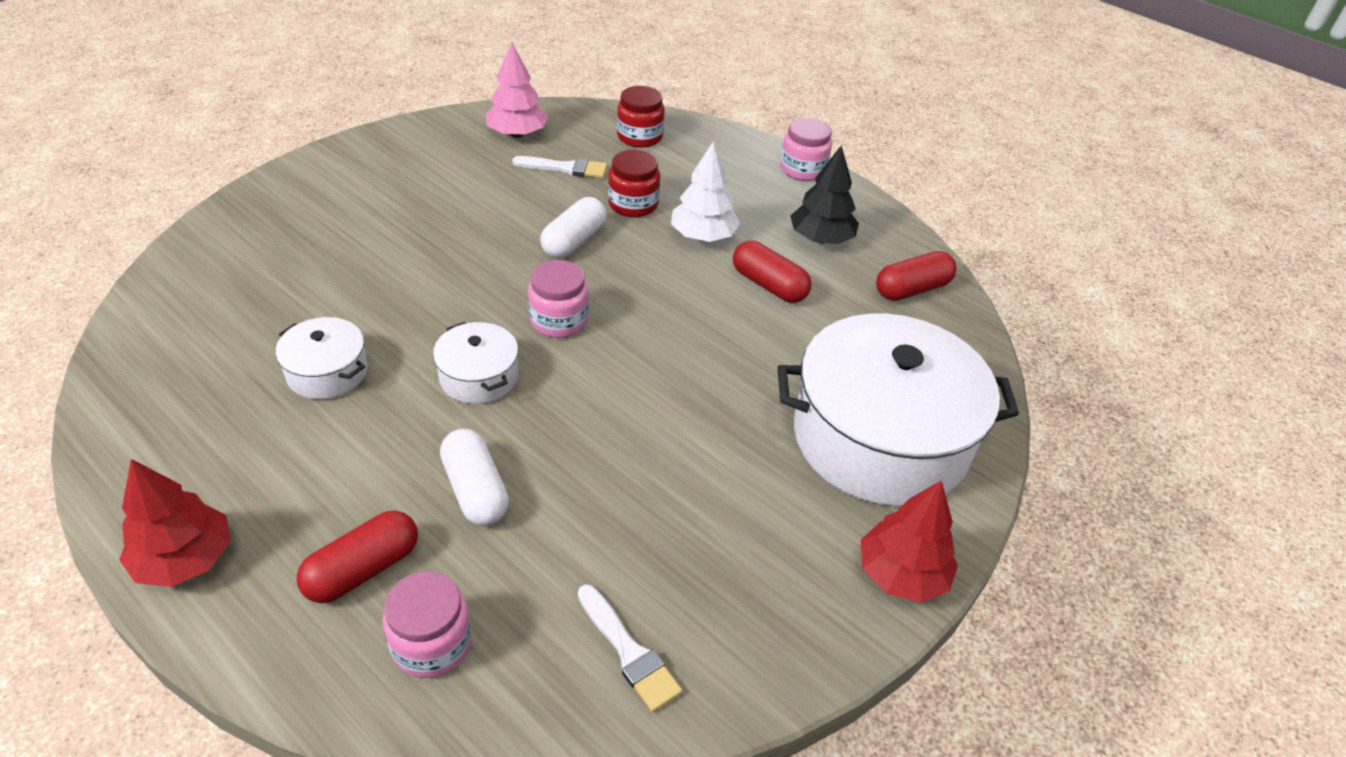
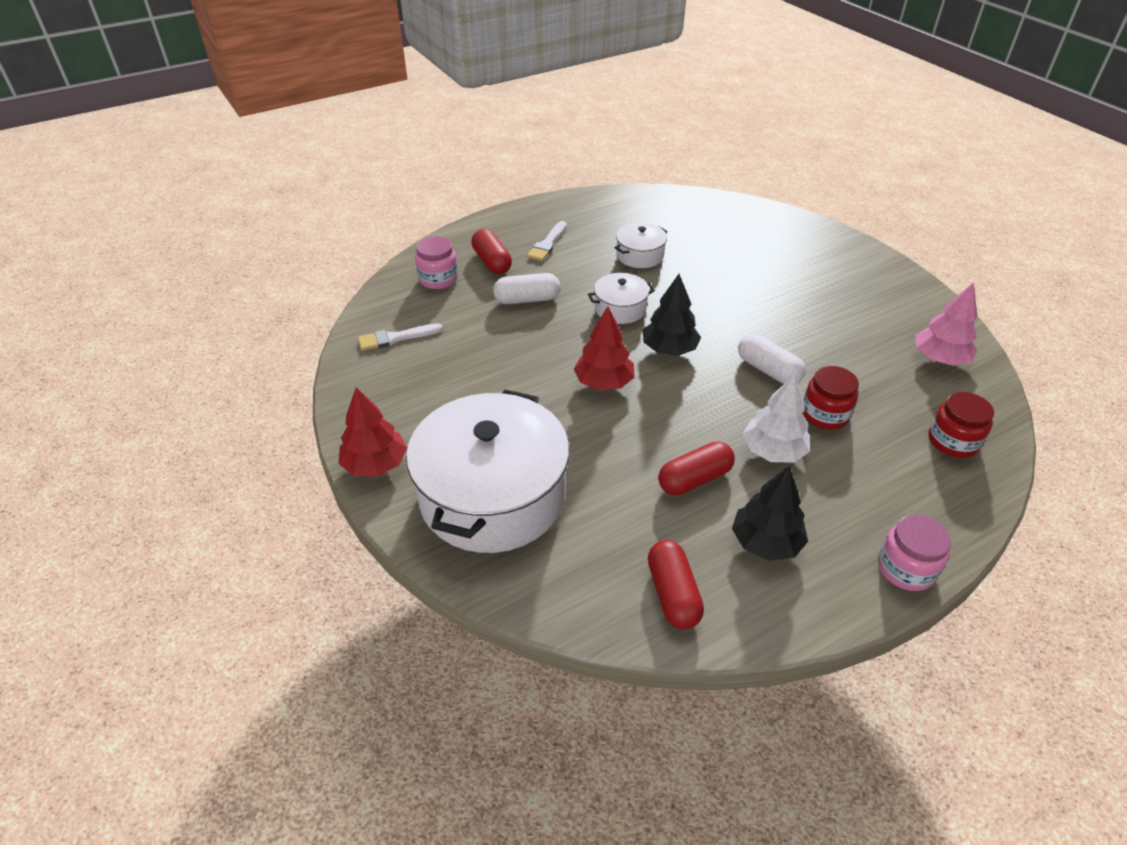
camera: 110 degrees right, 0 degrees up
(185, 559) = (522, 217): red tree -> red tree (604, 382)
(559, 320) = (669, 349): pink jar -> black tree
(565, 168) = (882, 380): white brush -> white brush (547, 244)

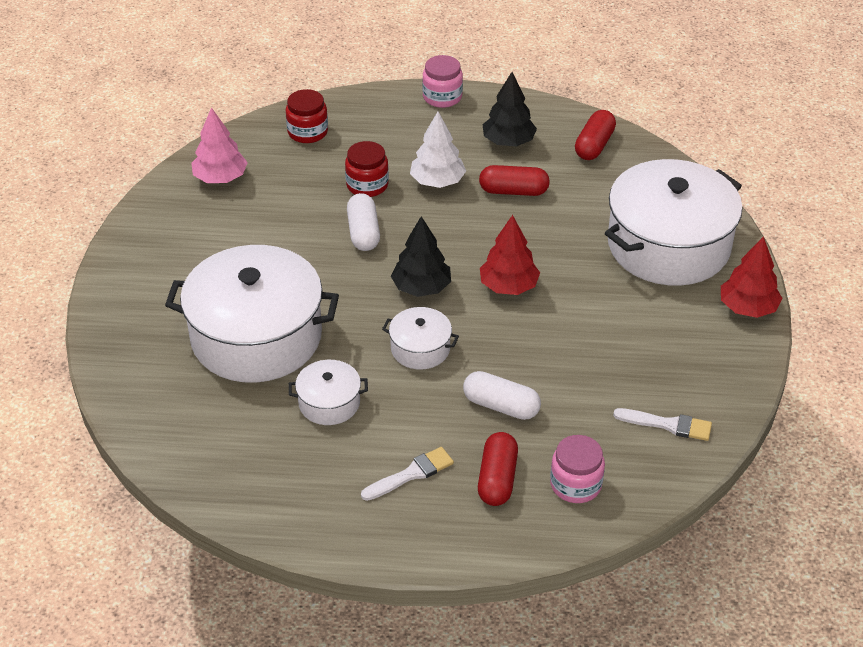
camera: 145 degrees left, 0 degrees up
(735, 268) = (256, 337): none -> white pot

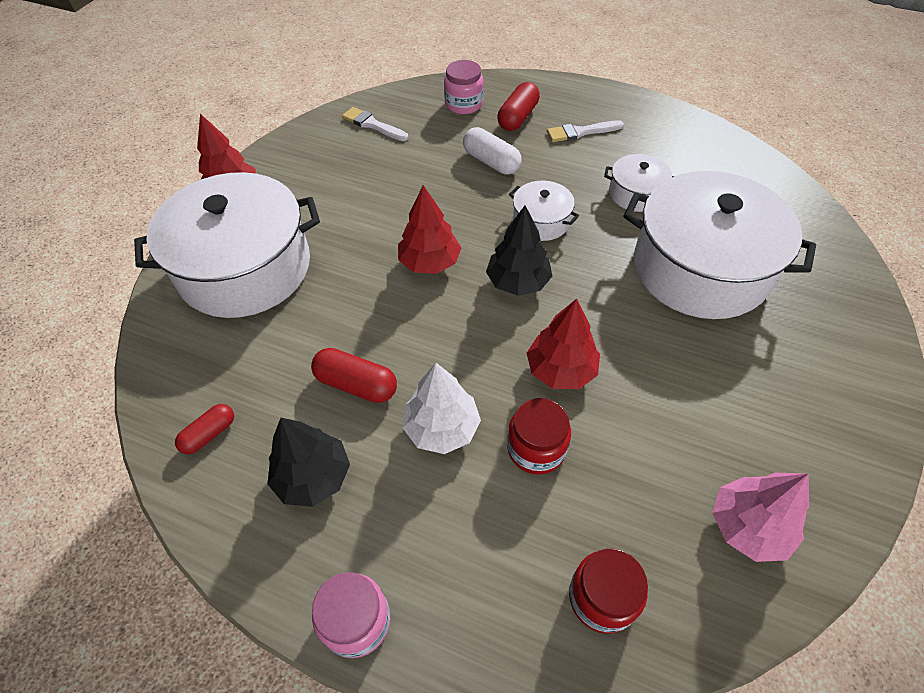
camera: 160 degrees left, 10 degrees up
(363, 232) = (561, 370): white capsule -> red tree
(594, 145) = (209, 434): red capsule -> red capsule, size x0.66

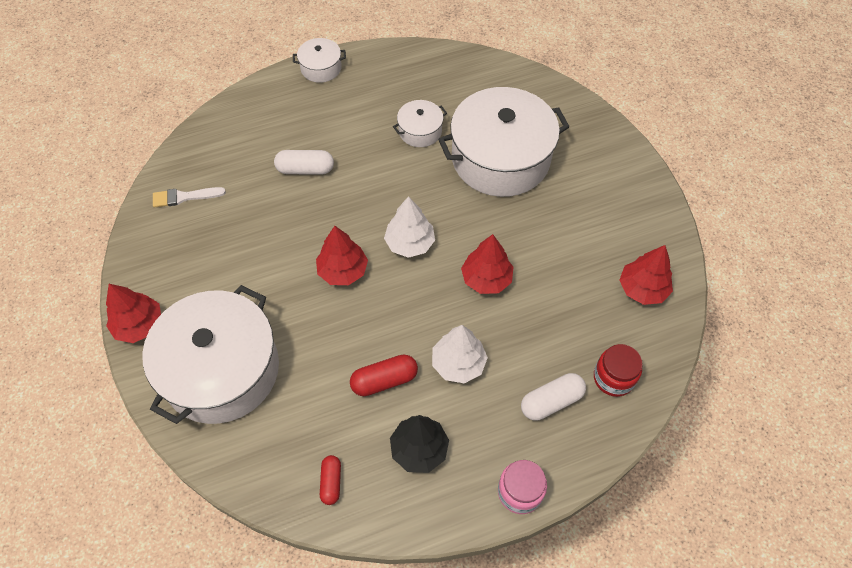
camera: 45 degrees left, 5 degrees up
(464, 104) = (236, 135): pink jar -> none
(497, 555) = (551, 401): none -> white capsule
(518, 117) = (287, 121): red capsule -> none
(518, 282) = (410, 243): black tree -> white tree
(536, 448) = (516, 333): red jar -> none
(541, 221) = (382, 191): white pot -> white pot (321, 68)
(581, 132) = (342, 106): white brush -> none
(748, 526) = (642, 289): pink tree -> red tree

